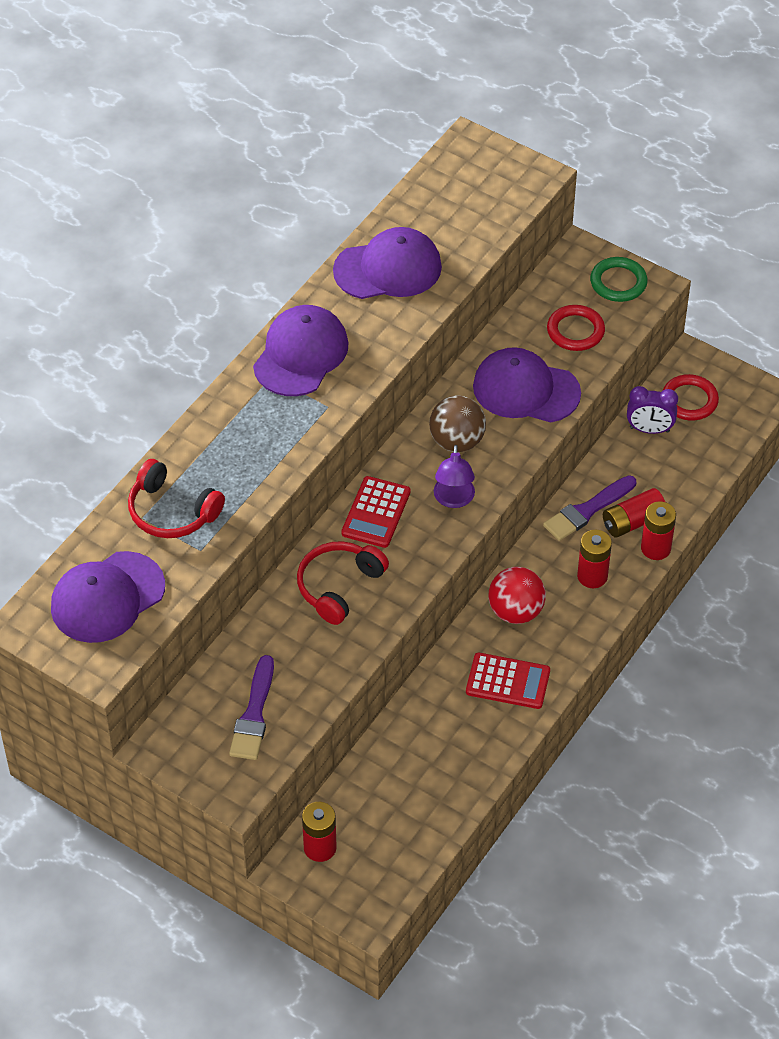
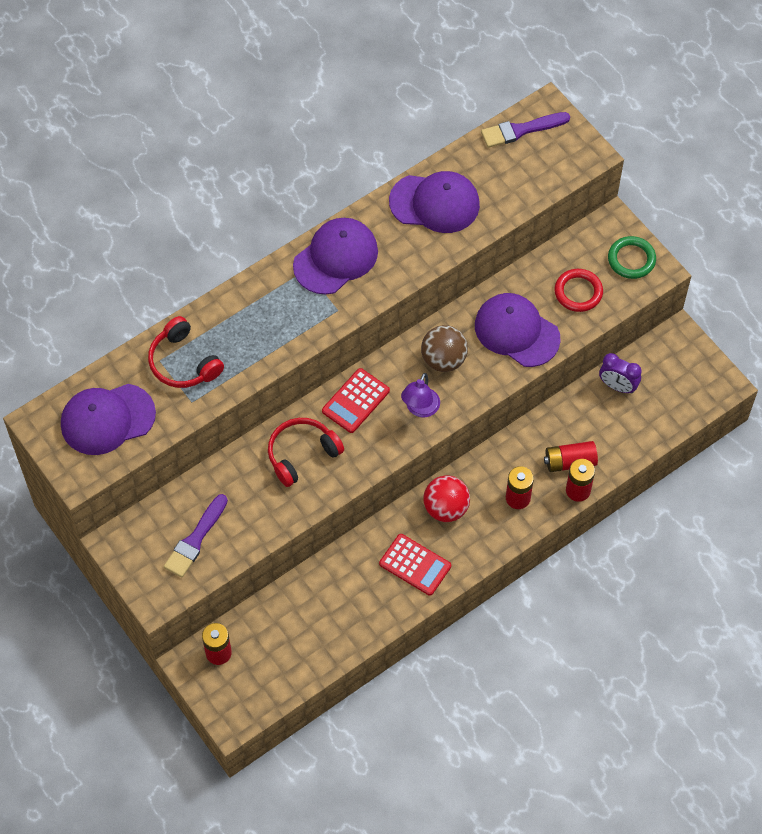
camera: 20 degrees right, 10 degrees up
(587, 510) = (538, 440): purple brush -> purple brush (521, 130)
(689, 400) = (660, 371): red ring -> none

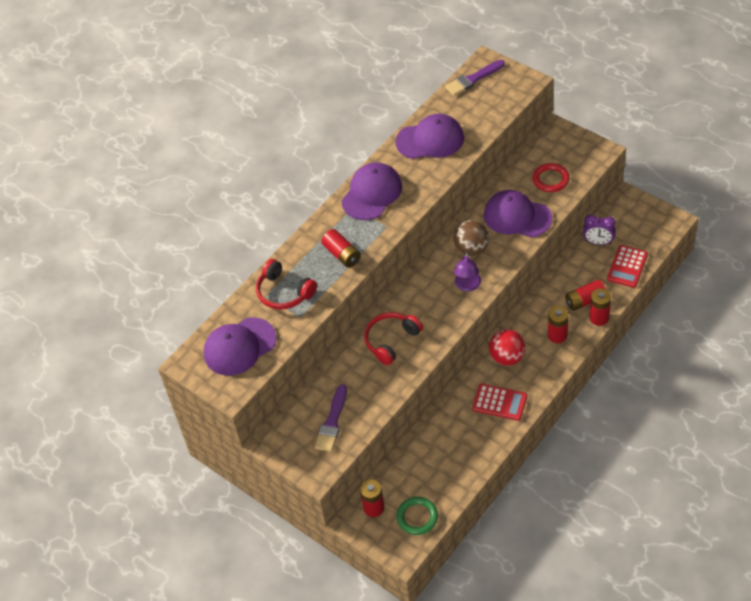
camera: 10 degrees left, 10 degrees down
(270, 332) = (342, 254): none -> red battery
(355, 401) = (417, 294): red calculator -> red calculator (627, 267)
(631, 259) = (579, 149): green ring -> green ring (417, 517)

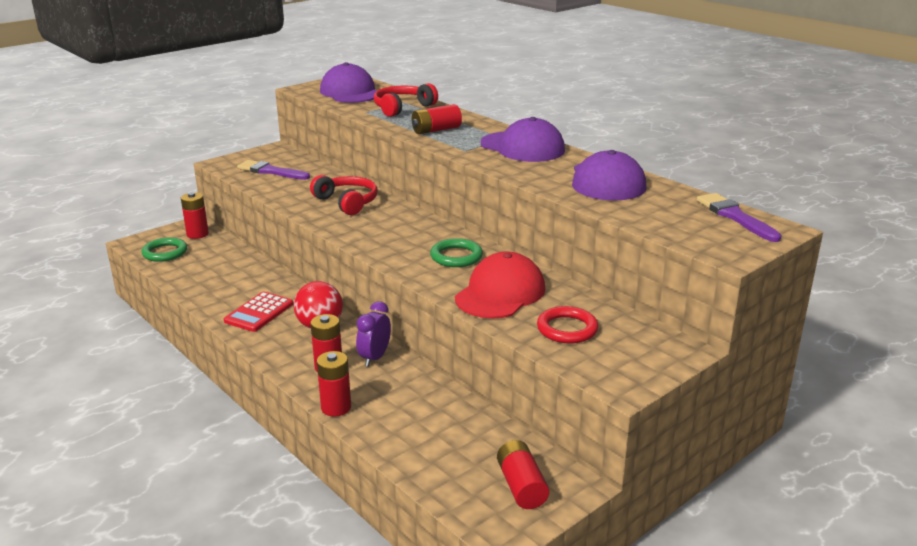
camera: 95 degrees right, 25 degrees down
(467, 286) = (396, 248): purple lamp -> none
(471, 249) = (456, 256): brown ball -> green ring
(517, 216) = (500, 293): purple cap -> red cap
(585, 301) = (374, 400): red battery -> red battery (521, 486)
(598, 242) = (483, 433): purple clock -> purple clock (374, 358)
(627, 267) = (419, 454): red calculator -> none

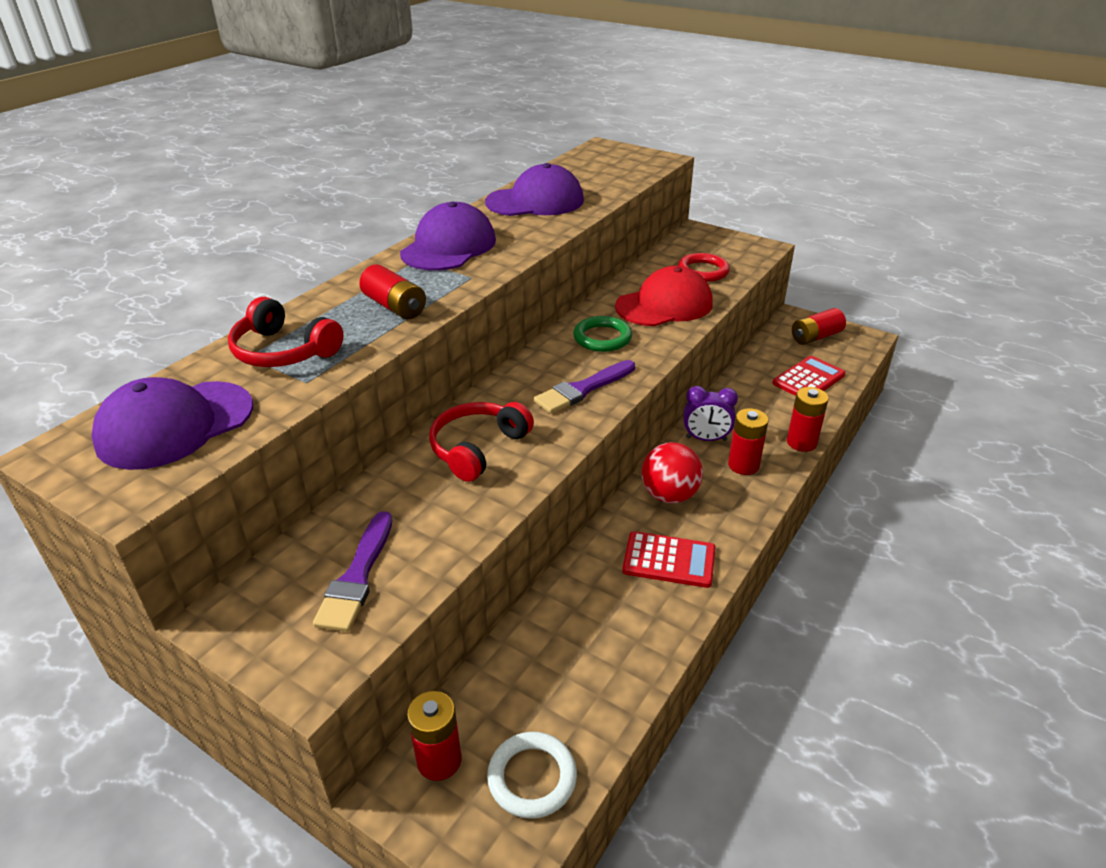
camera: 105 degrees left, 10 degrees up
(165, 252) = (532, 777): green ring -> white ring
(434, 448) = (808, 379): none -> red calculator
(500, 293) = (664, 305): red cap -> red cap turned 135 degrees clockwise
(735, 216) = (588, 157): purple brush -> purple brush (583, 389)

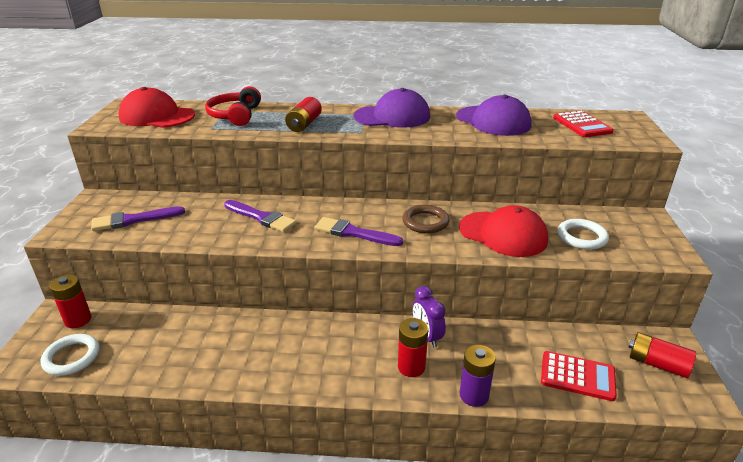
camera: 60 degrees right, 5 degrees down
(175, 425) = (157, 116): purple cap -> red cap
(478, 448) = (261, 217): red headphones -> purple brush
(602, 338) = (425, 222): green ring -> brown ring
(669, 495) = (344, 337): red ball -> none
(669, 560) = (274, 358): red calculator -> red calculator (582, 125)
(703, 271) = (581, 237): red ring -> white ring
(801, 442) = (474, 395): red battery -> purple battery

